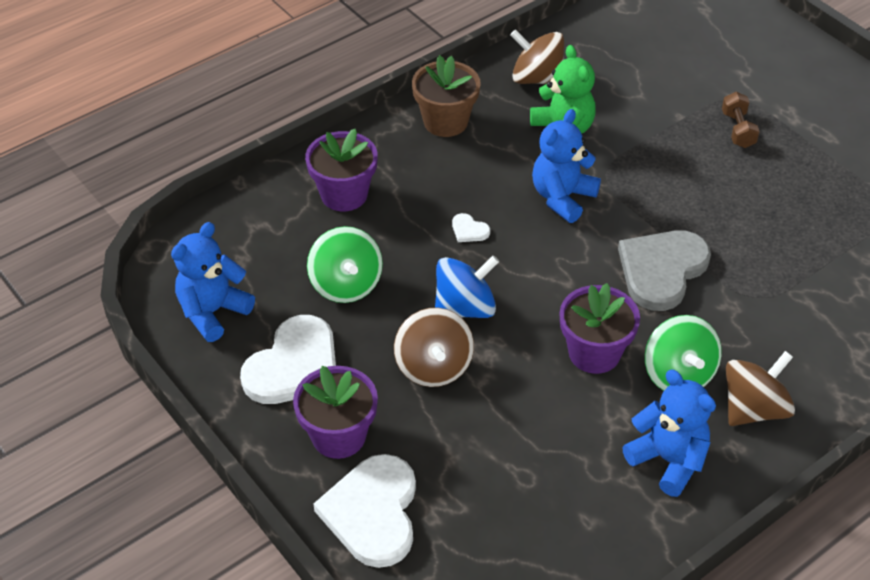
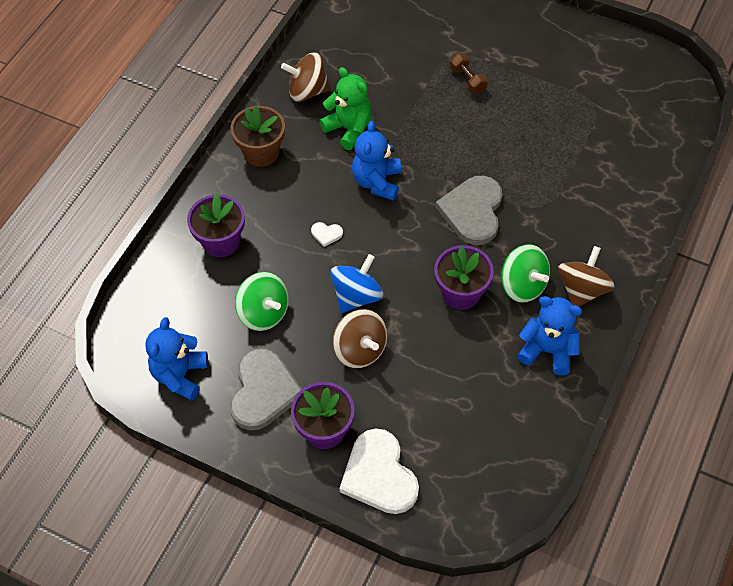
camera: 25 degrees left, 10 degrees up
(294, 366) = (263, 391): white heart -> grey heart

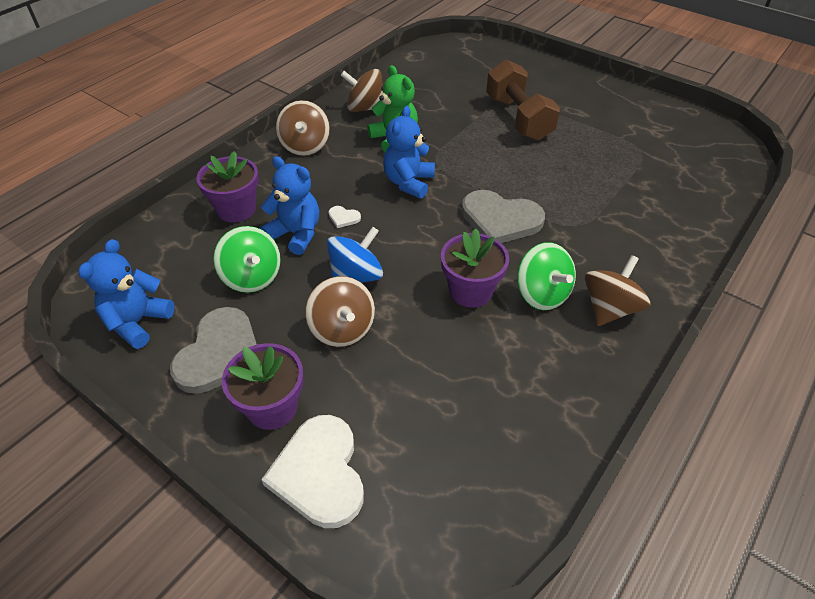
camera: 10 degrees right, 10 degrees down
(261, 152) = (305, 146): brown flower pot -> brown spinning top
(467, 80) = (518, 118): brown dumbbell -> brown dumbbell, size x2.11
(473, 211) = (500, 220): grey heart -> grey heart turned 90 degrees counterclockwise
(548, 350) = (560, 365): blue teddy bear -> blue teddy bear (296, 234)

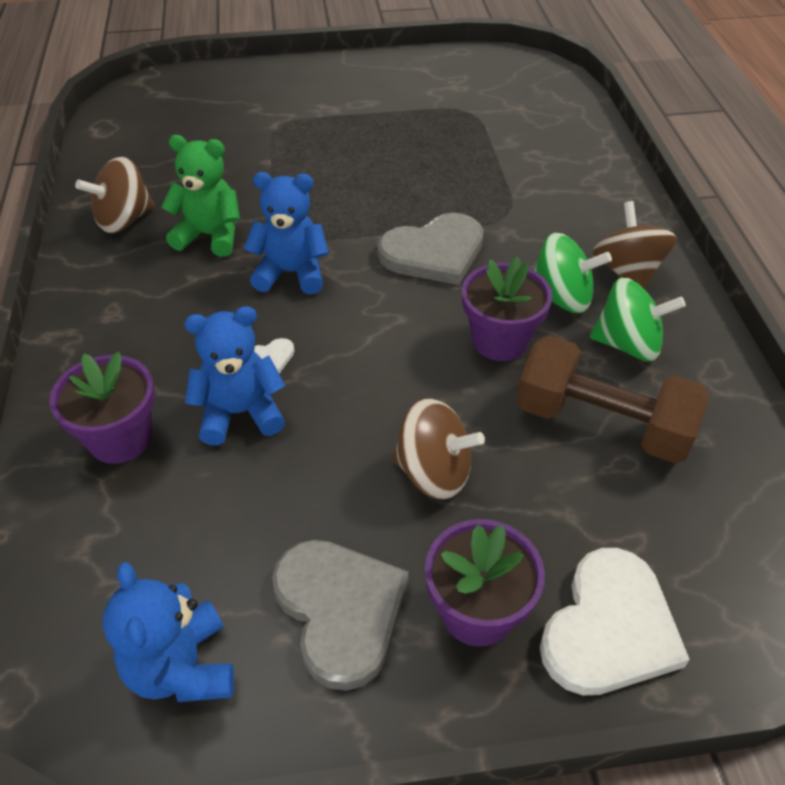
camera: 45 degrees left, 0 degrees up
(252, 277) = (256, 498): green spinning top -> green spinning top (628, 344)
(305, 146) = (106, 307): brown spinning top -> none
(319, 473) = (609, 628): white heart -> white heart turned 90 degrees counterclockwise
(356, 276) = (372, 409): blue spinning top -> none
(408, 182) = (291, 273): blue teddy bear -> blue teddy bear turned 120 degrees clockwise
(518, 118) = (315, 140): brown dumbbell -> brown dumbbell (602, 423)

